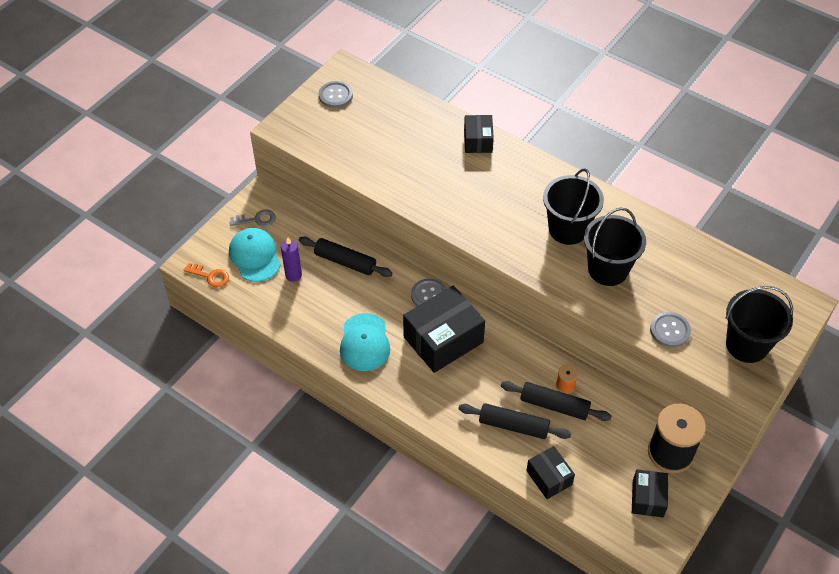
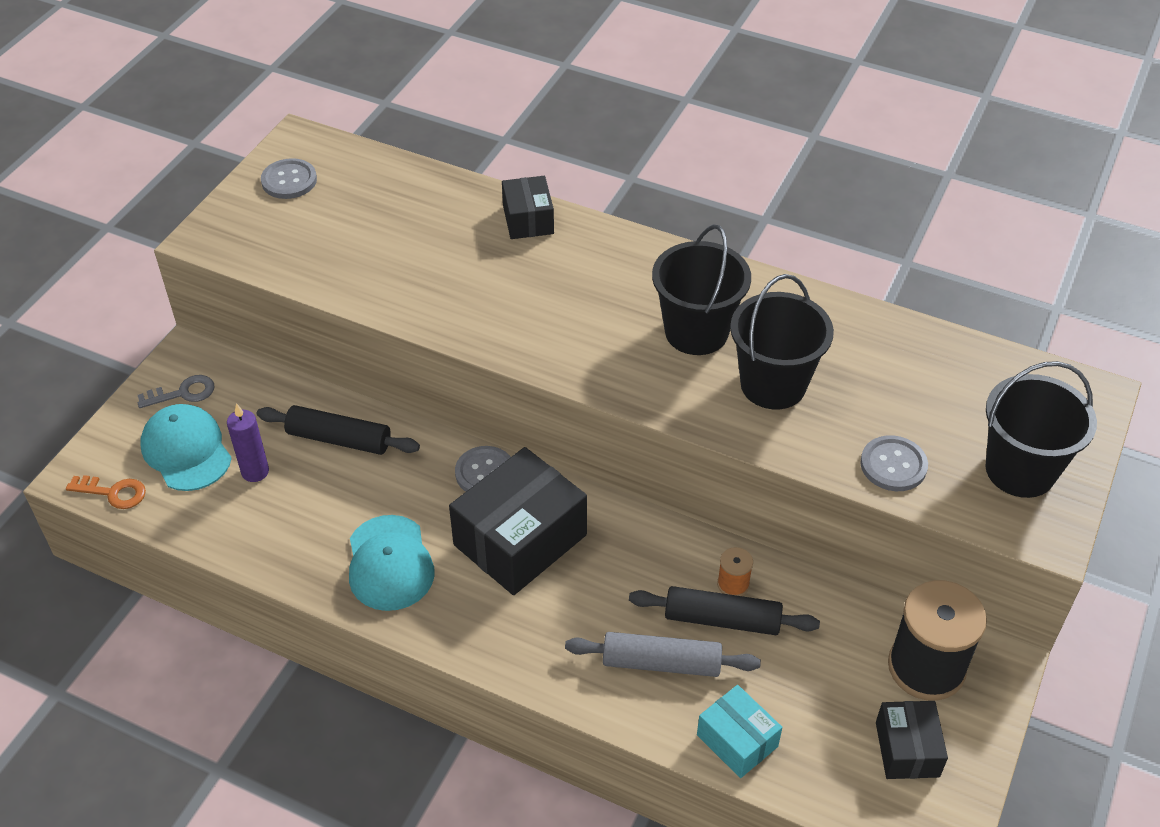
camera: 10 degrees left, 5 degrees down
(513, 426) = (661, 663): black rolling pin -> grey rolling pin
(549, 478) = (737, 741): black box -> turquoise box

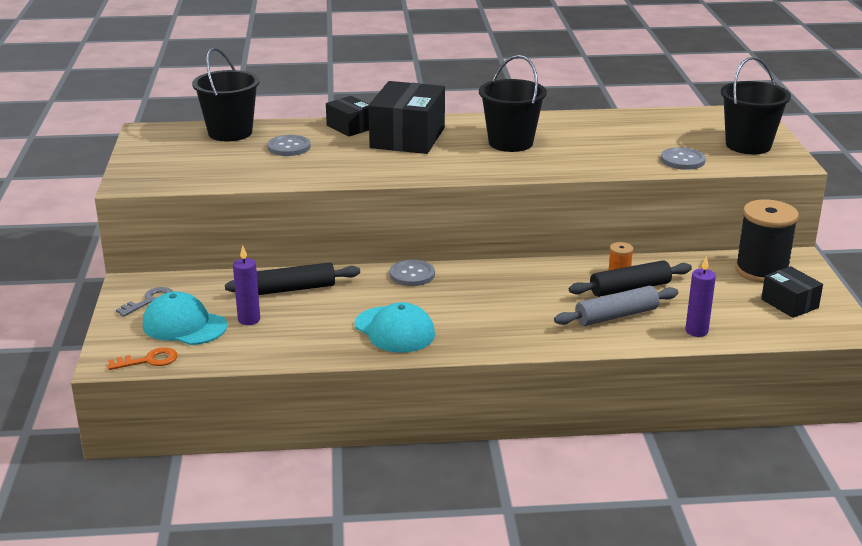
camera: 30 degrees left, 20 degrees down
(289, 180) = (161, 148): grey button -> grey button (289, 147)
(520, 540) = (469, 295): black box -> black box (407, 138)
(737, 741) = (696, 331): turquoise box -> purple candle
(773, 384) = (580, 150): black bucket -> black bucket (230, 133)

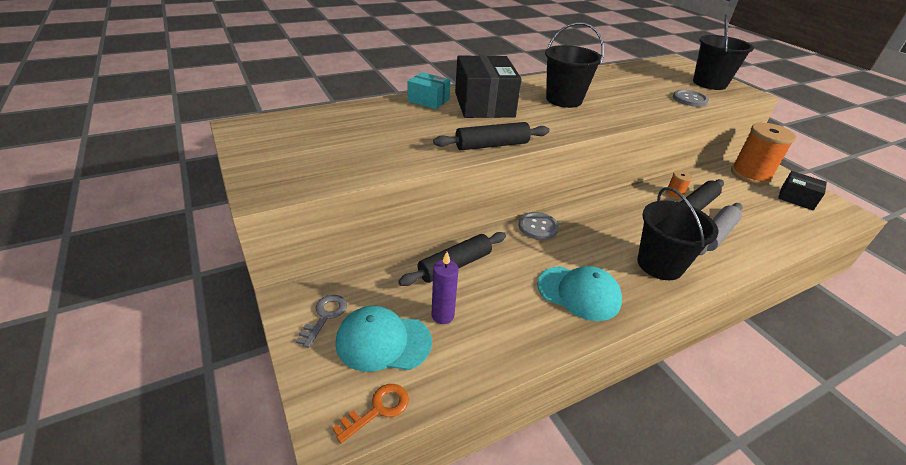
camera: 25 degrees left, 10 degrees up
(230, 133) = (327, 118): black bucket -> black bucket (659, 264)
(289, 147) = (394, 126): grey button -> none
(350, 127) = (428, 100): black box -> turquoise box
(369, 175) = (492, 145): none -> black rolling pin
(696, 331) = (777, 236): purple candle -> none
(761, 271) = (750, 175): black spool -> orange spool

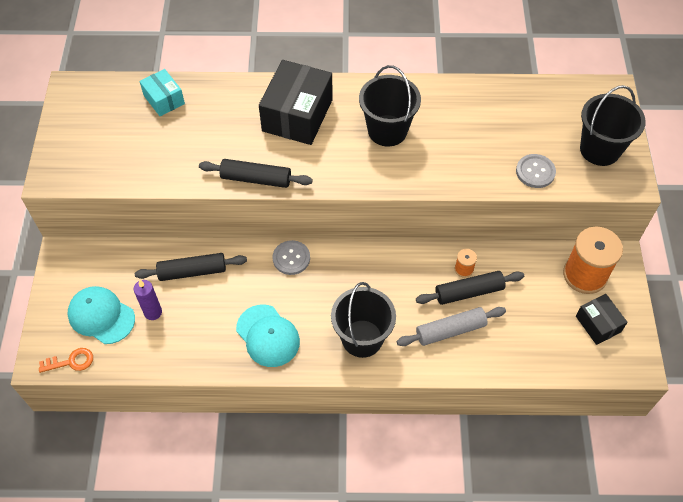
camera: 30 degrees right, 20 degrees up
(325, 316) = (76, 280): grey key -> none
(428, 100) = (249, 93): turquoise box -> turquoise box (164, 99)

